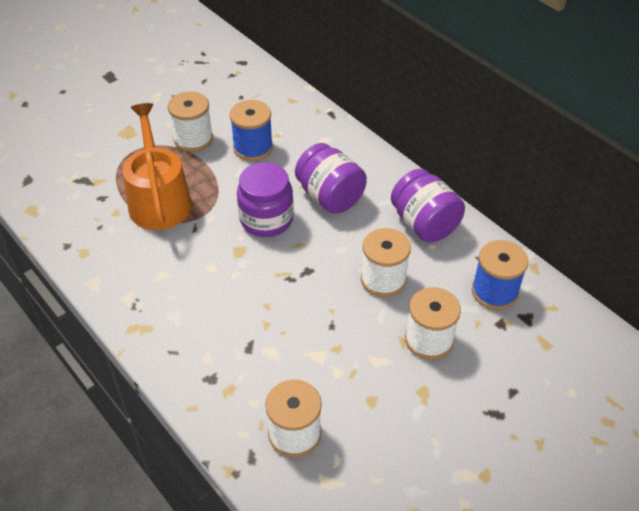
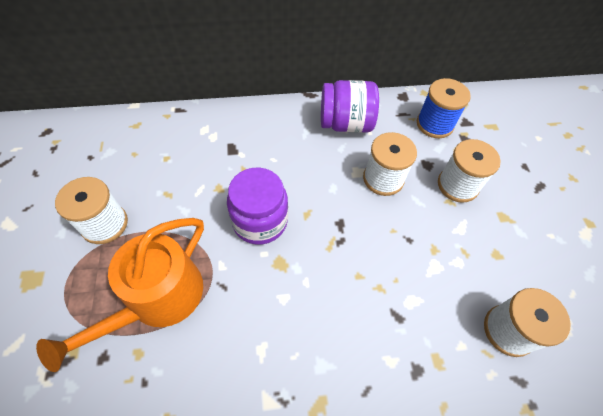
camera: 60 degrees left, 10 degrees up
(159, 199) = (157, 299): orange watering can -> orange watering can turned 75 degrees counterclockwise
(253, 148) = (164, 183): blue spool -> none
(330, 196) = (271, 162): purple jar -> none

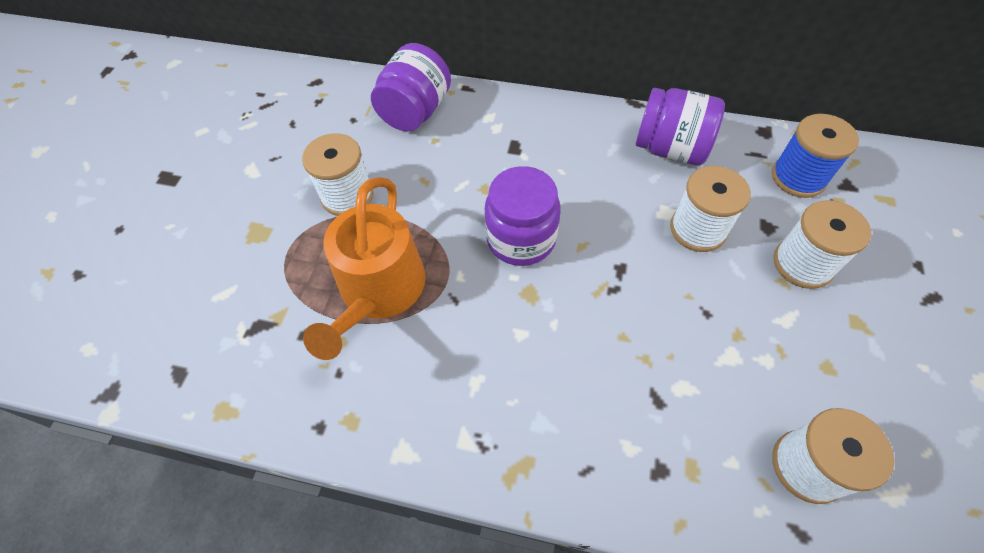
camera: 25 degrees right, 0 degrees up
(142, 138) = (415, 111): none -> purple jar
(157, 299) = (378, 291): orange watering can -> orange watering can turned 45 degrees counterclockwise

